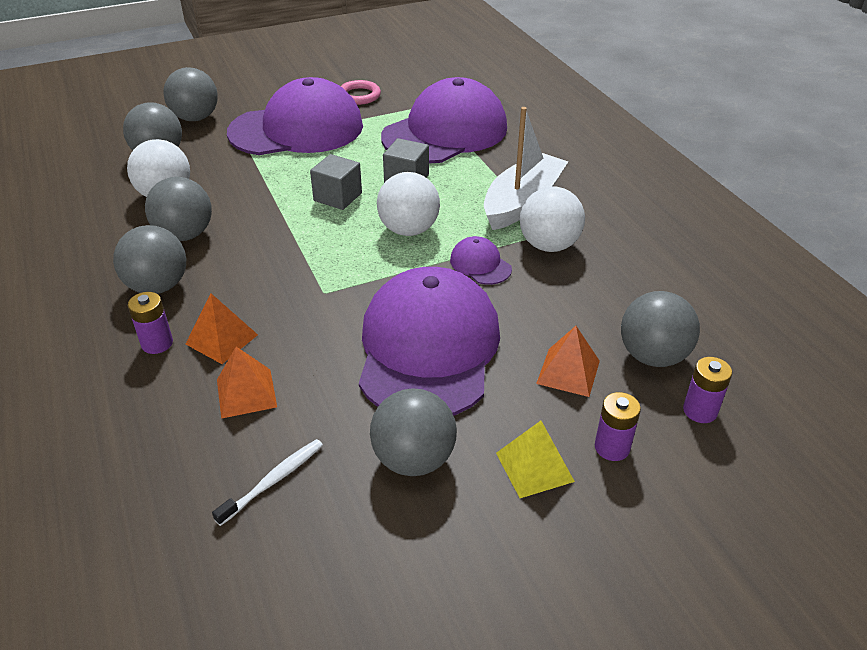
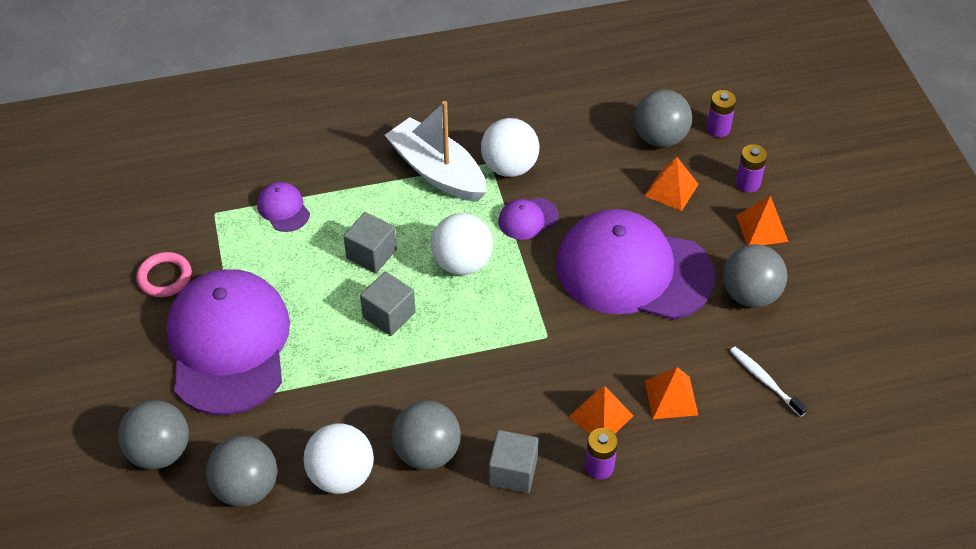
camera: 80 degrees left, 10 degrees up
(158, 286) = (513, 472): grey ball -> grey cube
(445, 132) = (283, 209): purple cap -> purple cap, size x0.40
(534, 467) = (762, 228): yellow pyramid -> orange pyramid

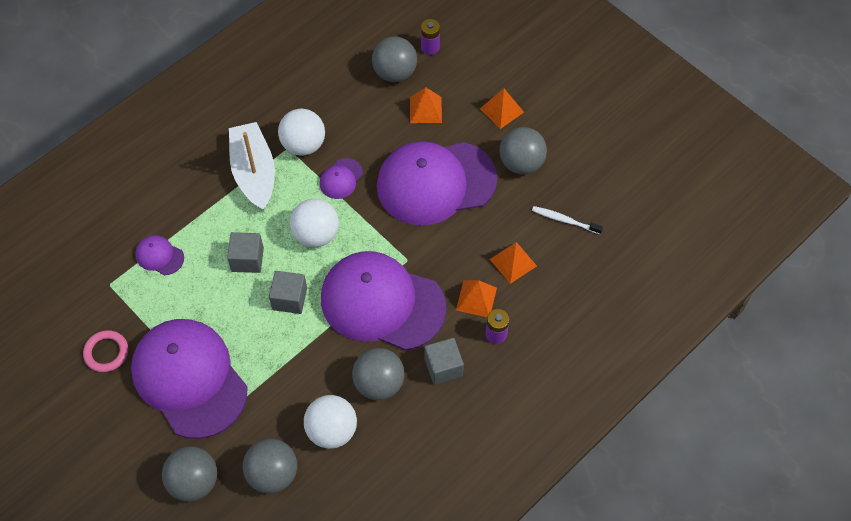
camera: 30 degrees left, 10 degrees up
(437, 171) = (254, 173): white boat -> white boat turned 60 degrees clockwise
(488, 368) = (382, 303): none -> purple cap
(747, 183) = (473, 81): purple battery -> none

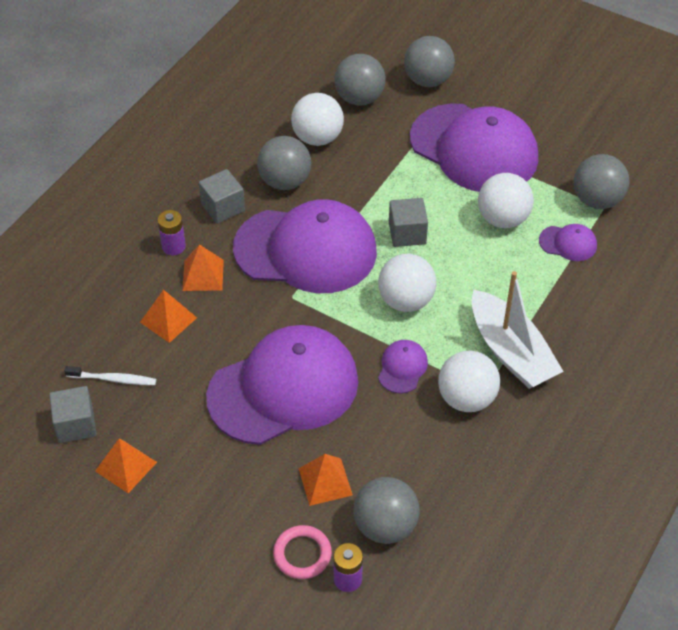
camera: 165 degrees right, 10 degrees down
(106, 352) = (567, 152): pink ring -> pink ring (302, 554)
(201, 294) = (503, 219): none -> white ball
(247, 259) = (471, 260): grey cube -> grey cube (76, 425)
(501, 110) = (220, 504): orange pyramid -> orange pyramid (126, 466)
(521, 163) = (179, 437): grey ball -> grey ball (597, 200)

